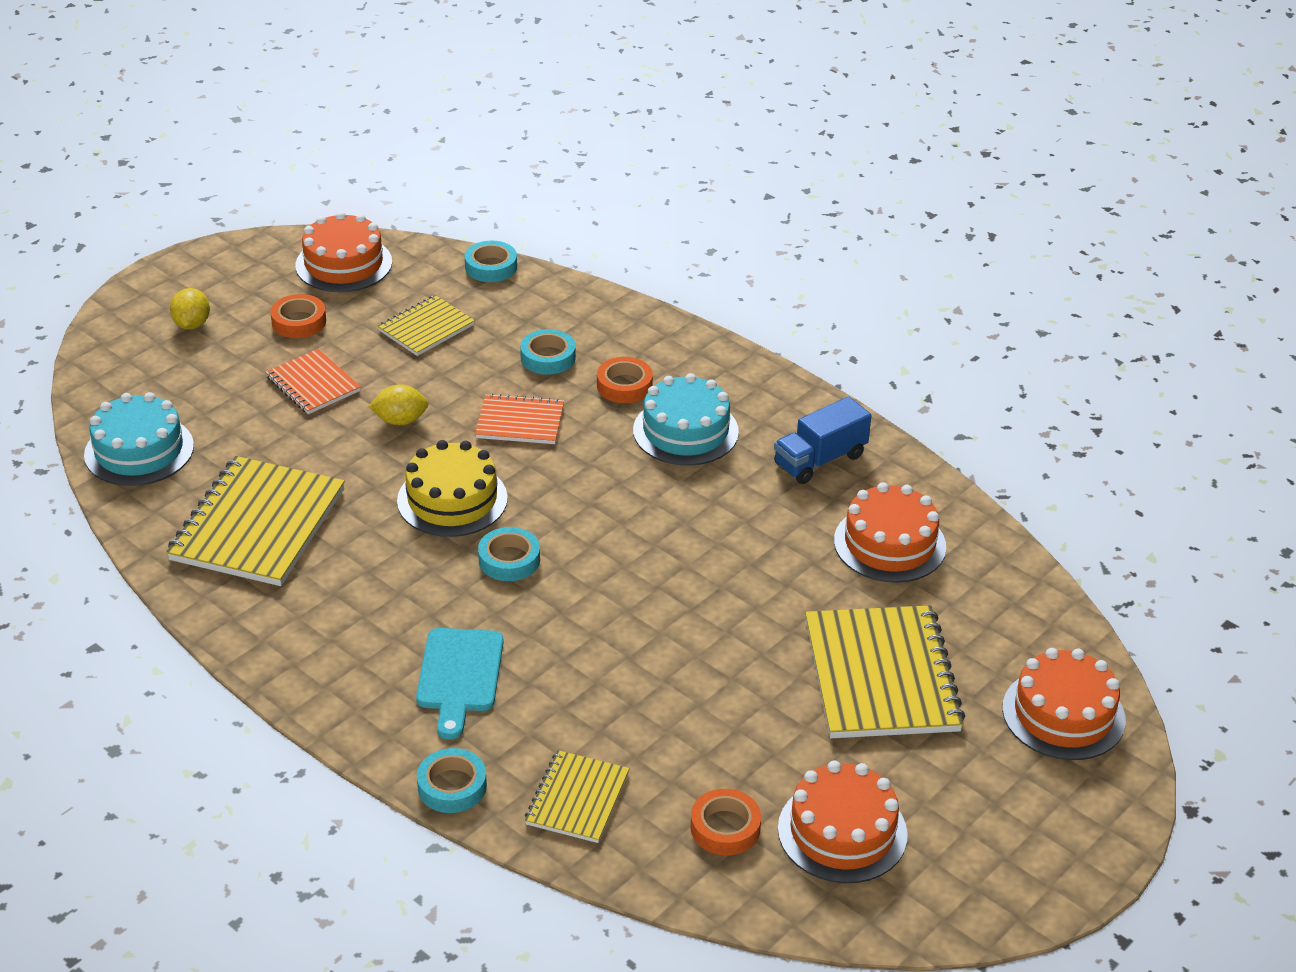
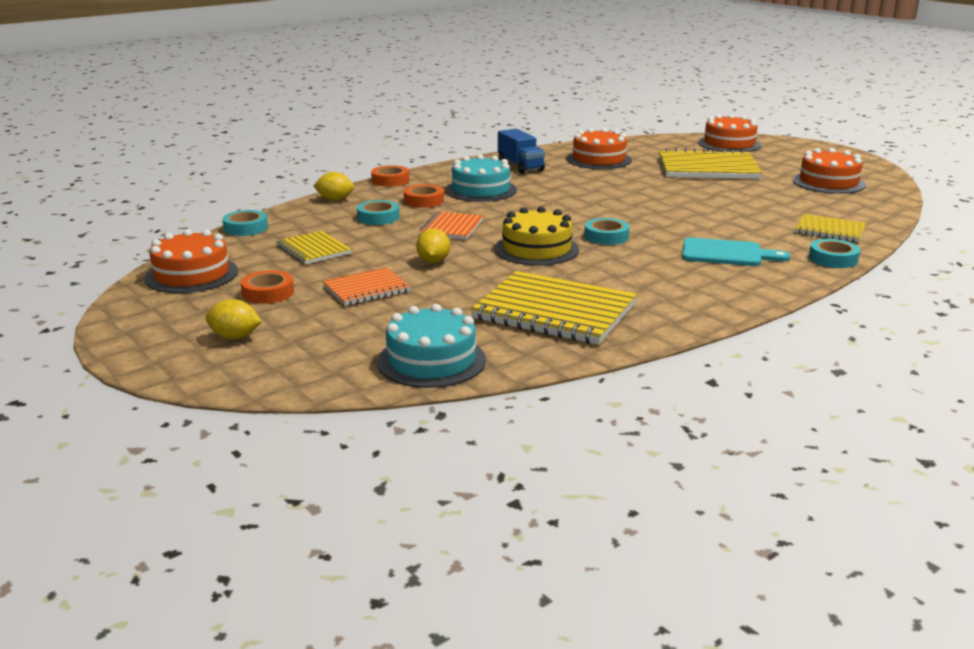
camera: 80 degrees left, 15 degrees down
(610, 312) = (335, 200): none -> yellow lemon
(725, 828) = (837, 202): orange tape -> orange tape (390, 180)

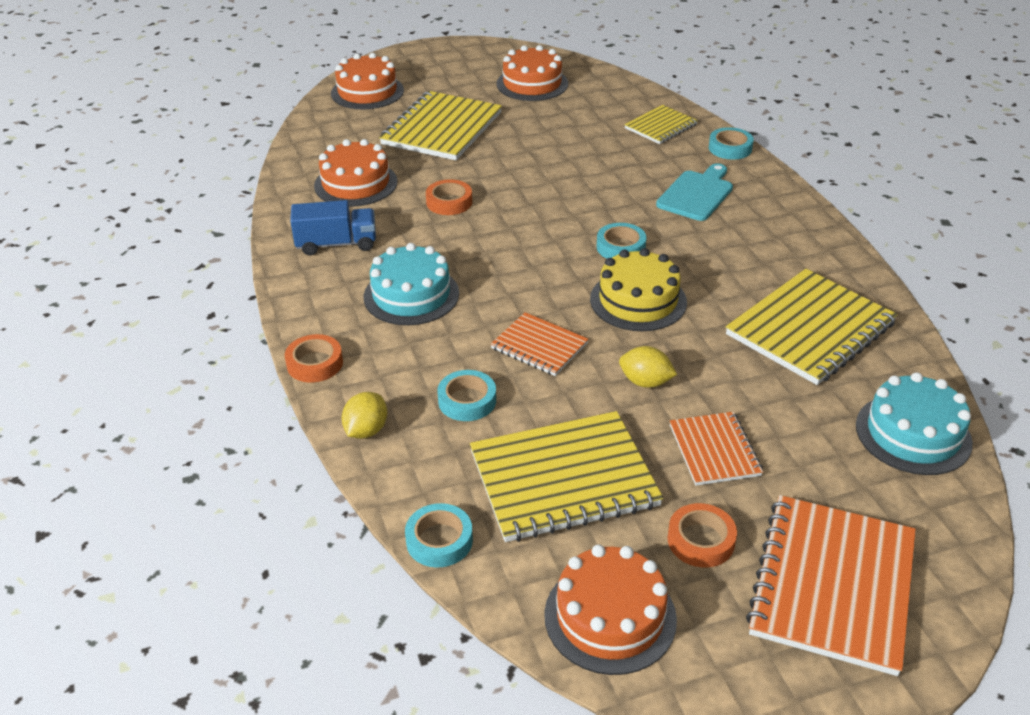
camera: 70 degrees left, 15 degrees up
(235, 337) = (832, 585): yellow lemon -> orange notebook
(313, 250) = (563, 479): yellow notebook -> yellow notebook, size x1.81
(424, 201) = (423, 349): orange tape -> orange tape (449, 202)

